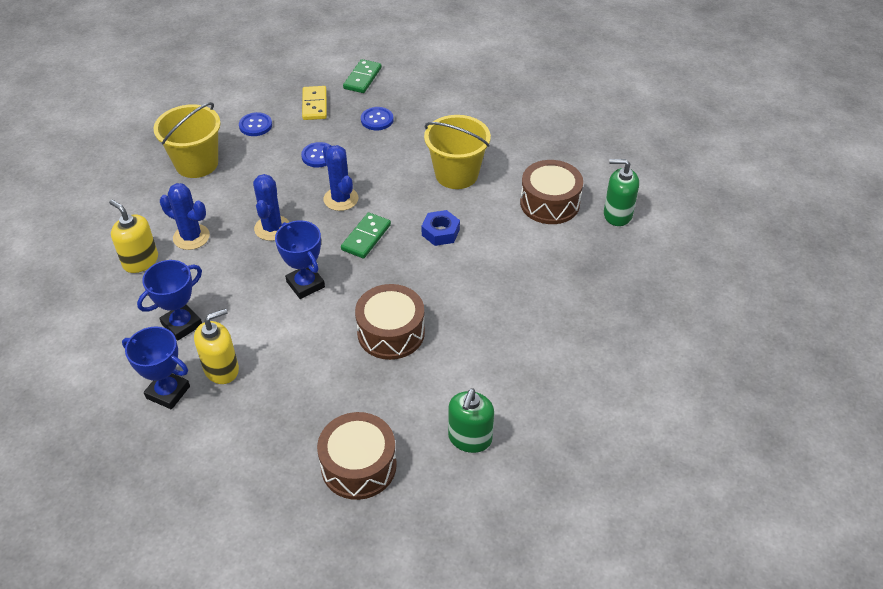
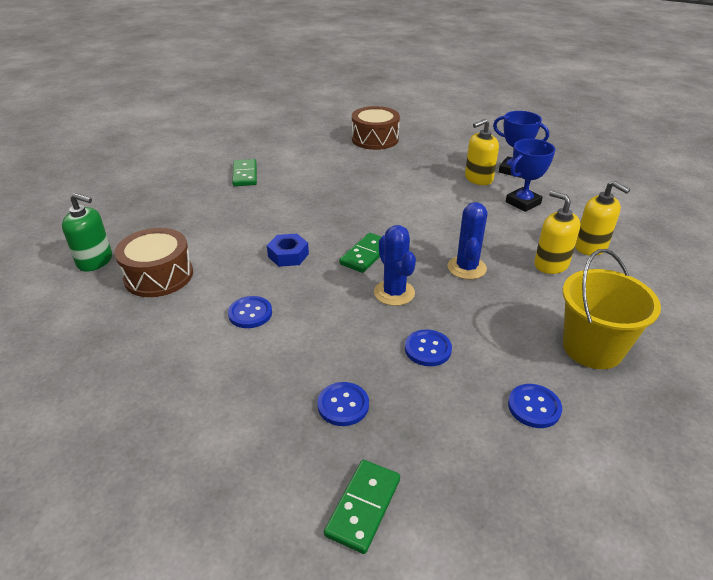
camera: 175 degrees left, 10 degrees down
(191, 237) = (551, 264): blue cactus -> yellow soap dispenser
(305, 284) = (423, 222): blue trophy -> none
(314, 105) = (447, 444): yellow domino -> none
(391, 332) = (348, 191): brown drum -> none
(456, 174) = (250, 313): yellow bucket -> blue button
(470, 438) = (303, 145): green soap dispenser -> none
(530, 356) = (245, 175): none -> green domino

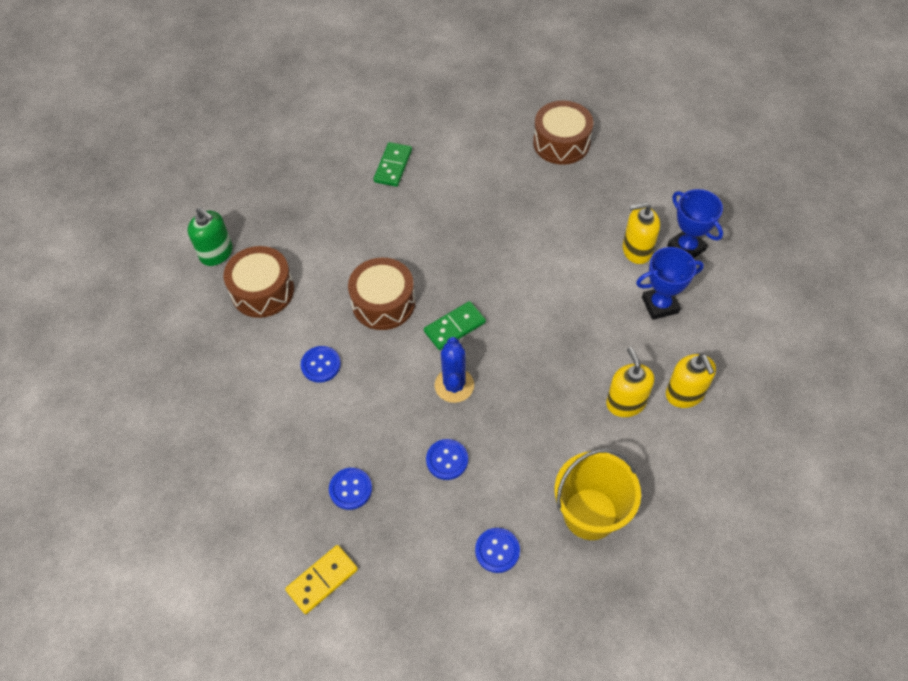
camera: 25 degrees right, 20 degrees up
(288, 255) = (383, 303): blue nut -> brown drum
(363, 507) = (322, 580): green domino -> yellow domino
(466, 268) = (539, 378): blue cactus -> none

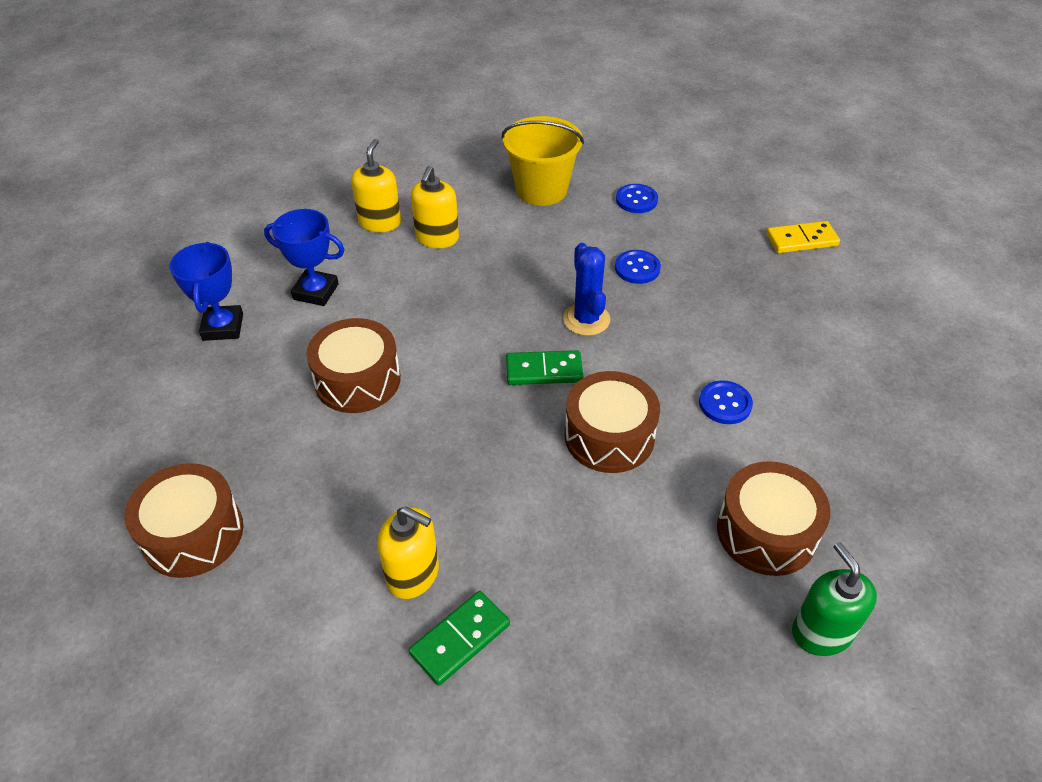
camera: 150 degrees left, 10 degrees down
(350, 489) = (745, 286): blue button -> none
(454, 385) = (586, 319): blue cactus -> blue cactus turned 45 degrees counterclockwise
(565, 259) = (357, 380): none -> brown drum
(636, 250) = (273, 350): yellow soap dispenser -> yellow soap dispenser (413, 574)

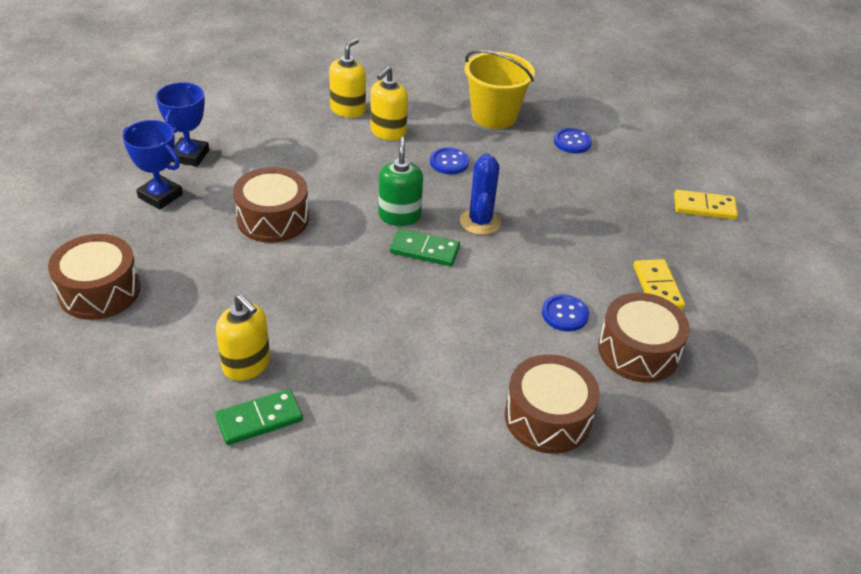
camera: 15 degrees right, 5 degrees down
(316, 292) = (272, 148): blue trophy -> blue trophy (160, 196)
(609, 436) = (453, 312): brown drum -> brown drum (638, 351)
(637, 268) = (544, 194): blue button -> blue button (449, 162)
(801, 345) = (657, 287): none -> yellow domino
(821, 632) = (554, 503): green soap dispenser -> green soap dispenser (399, 216)

